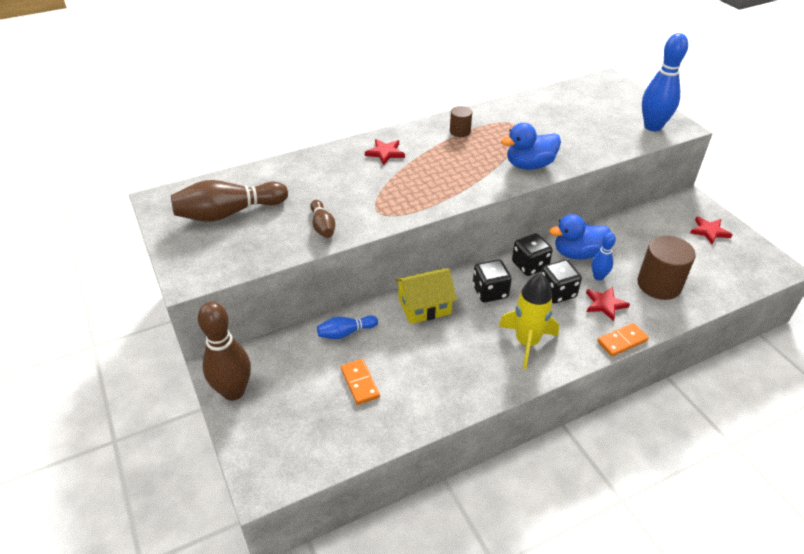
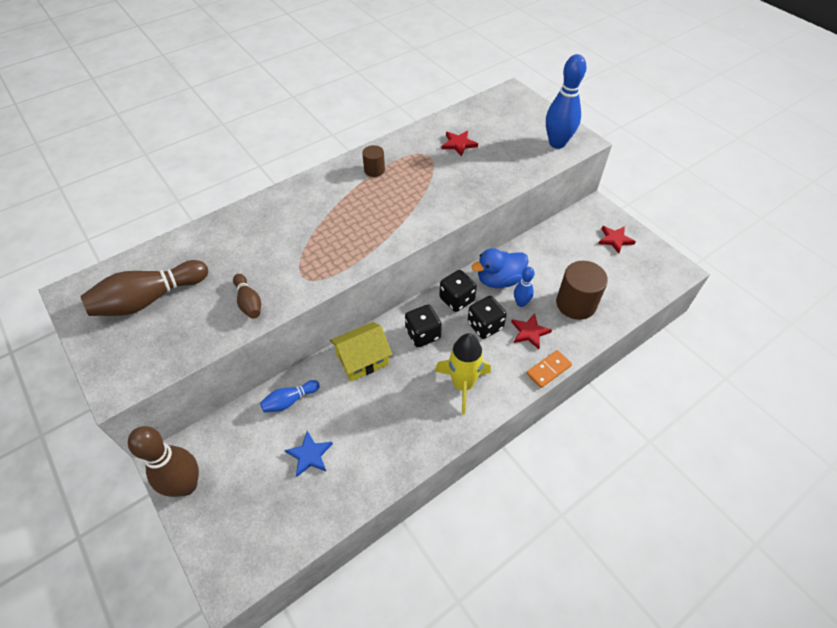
camera: 10 degrees left, 10 degrees up
(360, 383) = (310, 455): orange domino -> blue star
(385, 153) = (302, 205): red star -> red star (458, 144)
(529, 165) = (446, 202): blue duck -> none

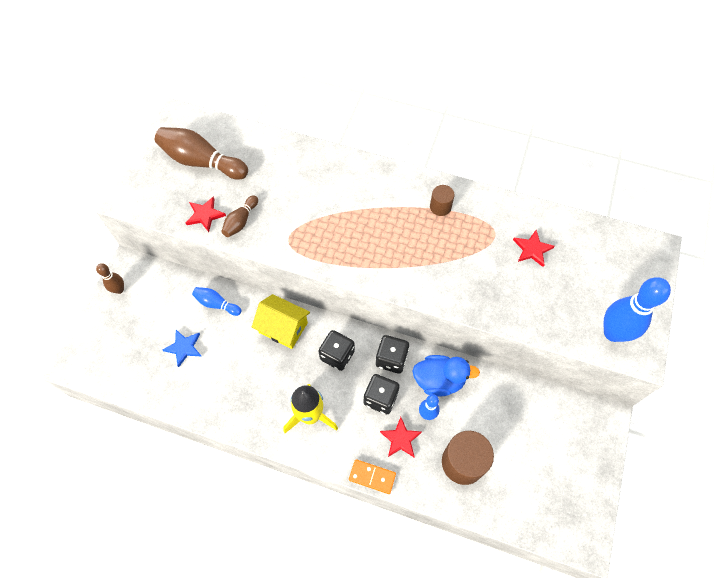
camera: 55 degrees right, 10 degrees up
(186, 485) = (119, 289): brown bowling pin -> brown bowling pin, size x0.54
(499, 280) = (439, 380): blue duck -> blue duck turned 150 degrees clockwise
(615, 239) = (575, 458): red star -> red star (205, 215)

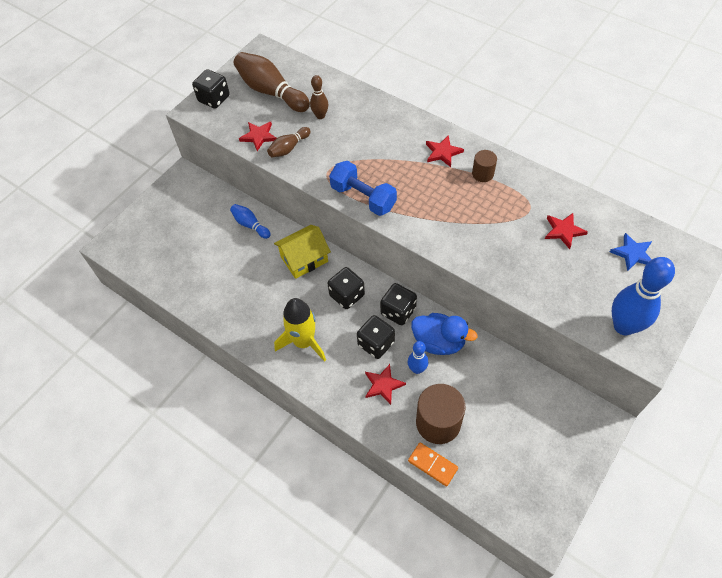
camera: 20 degrees right, 5 degrees down
(119, 289) = (169, 193): brown bowling pin -> brown bowling pin (320, 116)
(143, 182) = (214, 99): none -> black dice
(184, 347) = (209, 255): blue star -> blue star (632, 253)
(283, 327) = (304, 259): yellow house -> yellow house turned 75 degrees counterclockwise
(333, 259) = (363, 197): none -> blue dumbbell
(372, 477) = (344, 411): orange domino -> orange domino (433, 464)
(395, 192) = (443, 152): none -> red star

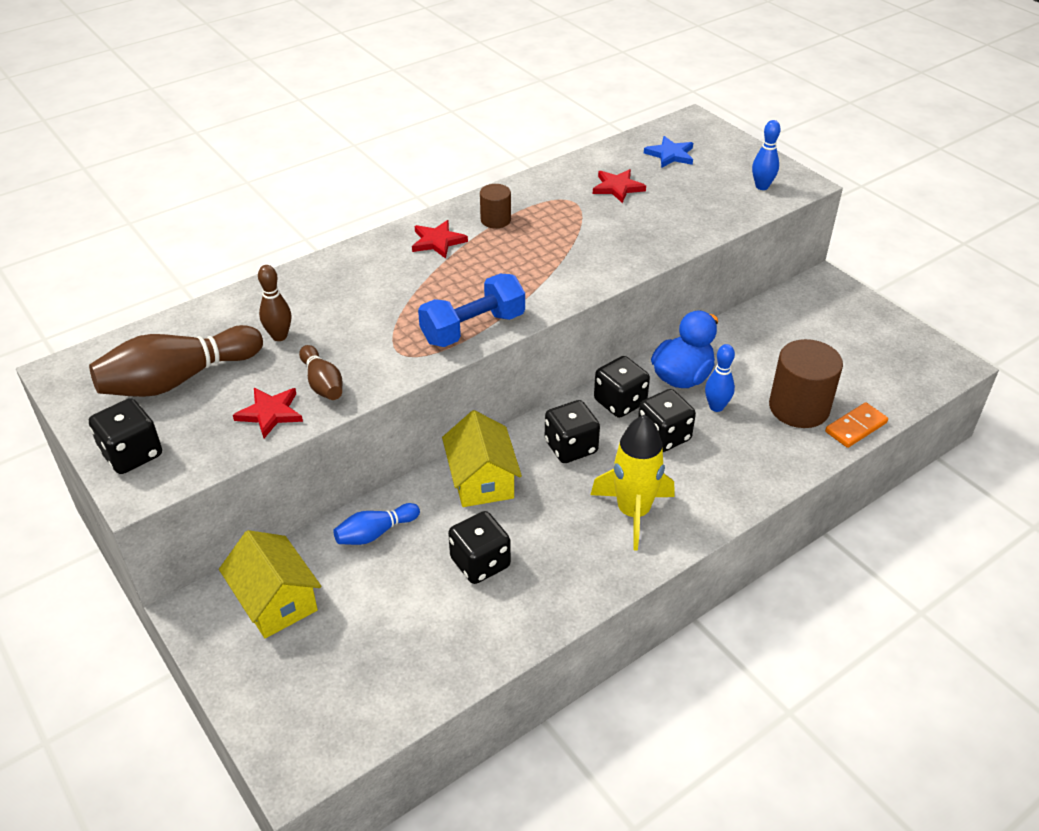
camera: 75 degrees left, 15 degrees down
(196, 202) = (276, 601): none -> yellow house
(243, 277) = (480, 563): none -> black dice
(383, 385) = (730, 444): red star -> none
(623, 326) = (762, 186): blue bowling pin -> blue bowling pin, size x0.54

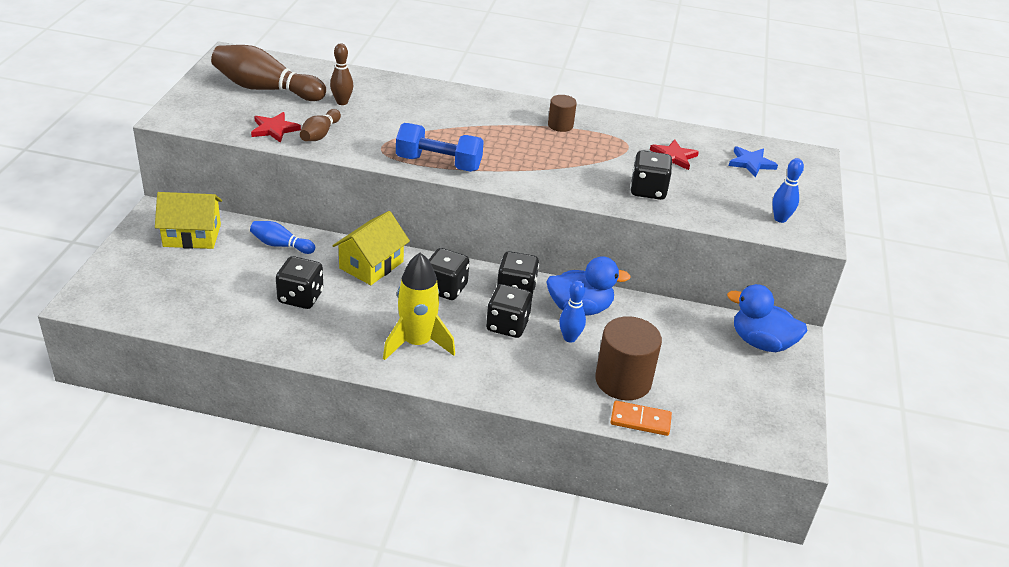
camera: 45 degrees right, 5 degrees down
(132, 454) = (193, 104): black dice -> black dice (648, 190)
(276, 601) = (192, 235): yellow house -> yellow house turned 75 degrees clockwise
(437, 241) = (505, 114): red star -> none
(817, 303) = (761, 342): none -> blue duck

